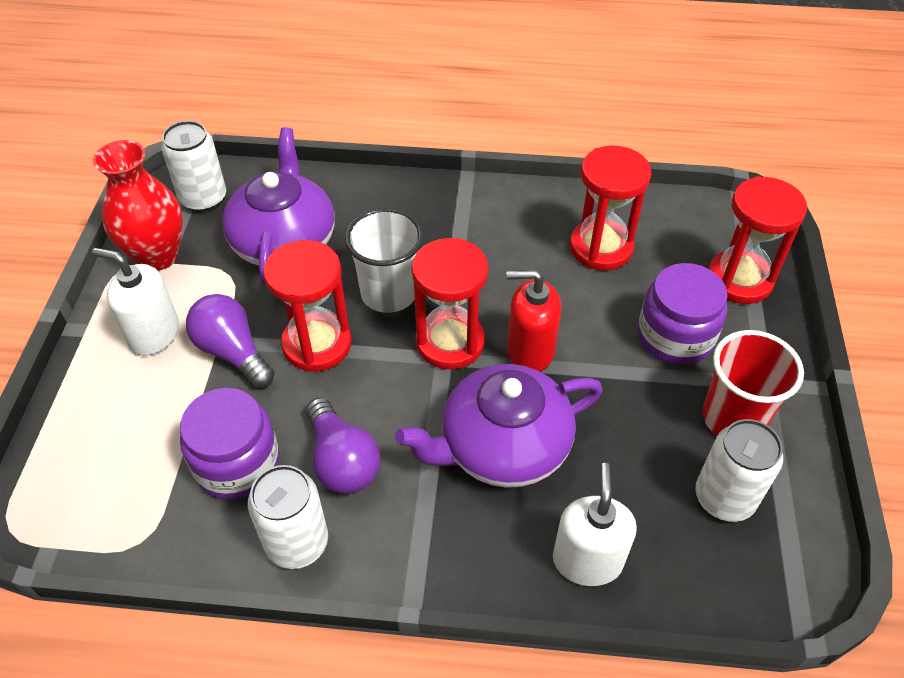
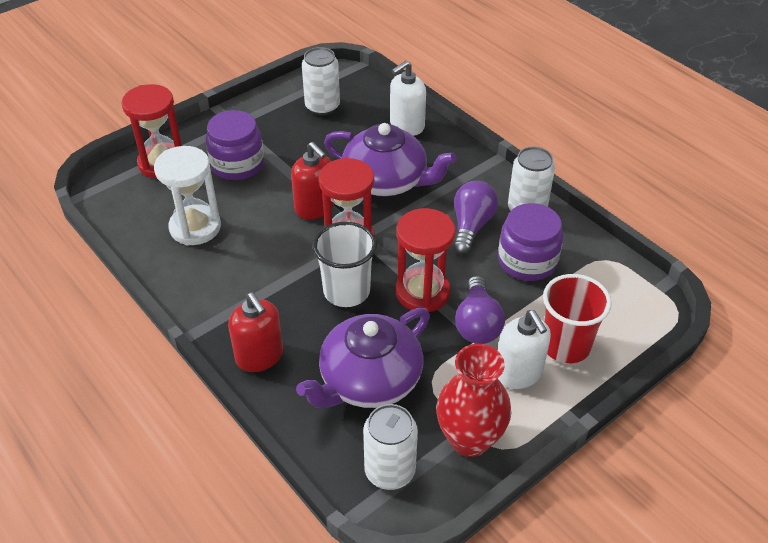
camera: 135 degrees left, 5 degrees down
(392, 198) = (260, 356): none -> red soap dispenser
(601, 248) = (195, 227): red hourglass -> white hourglass
(733, 418) = (272, 123): red cup -> red cup (565, 345)

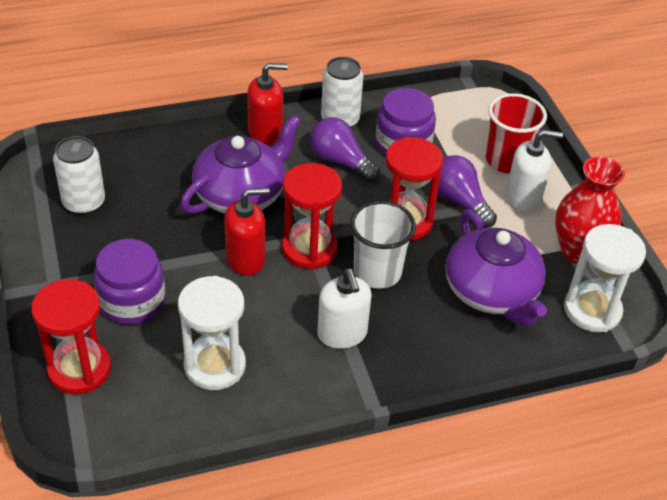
camera: 70 degrees left, 0 degrees up
(260, 356) = (429, 361): red soap dispenser -> red soap dispenser (265, 132)
(390, 471) = (592, 310): white can -> white hourglass
(406, 126) = (167, 151): white soap dispenser -> white soap dispenser (342, 334)
(477, 324) = (459, 201): purple light bulb -> purple light bulb turned 150 degrees counterclockwise

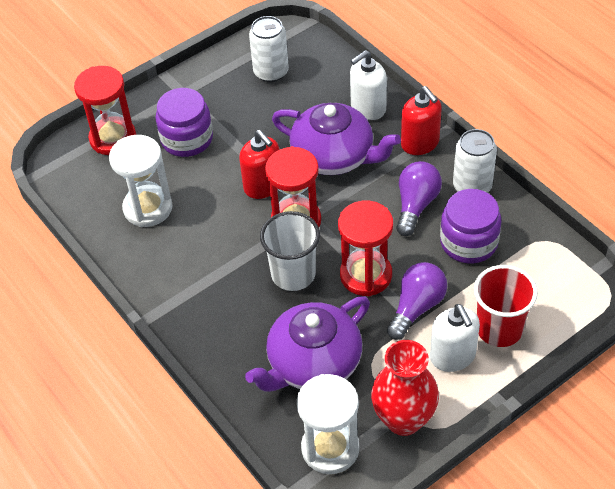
camera: 75 degrees right, 5 degrees up
(342, 334) = (214, 273): white soap dispenser -> white soap dispenser (368, 108)

